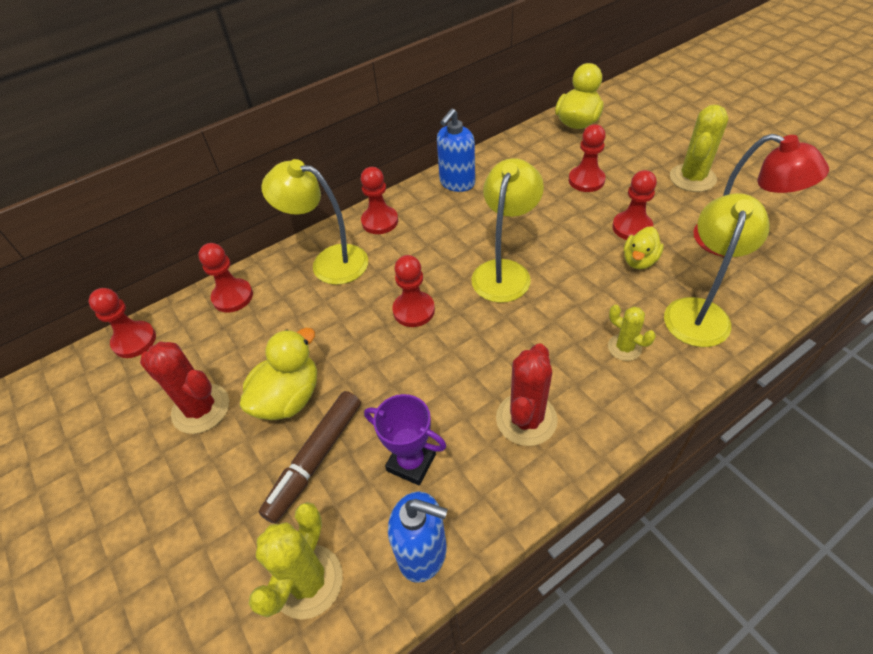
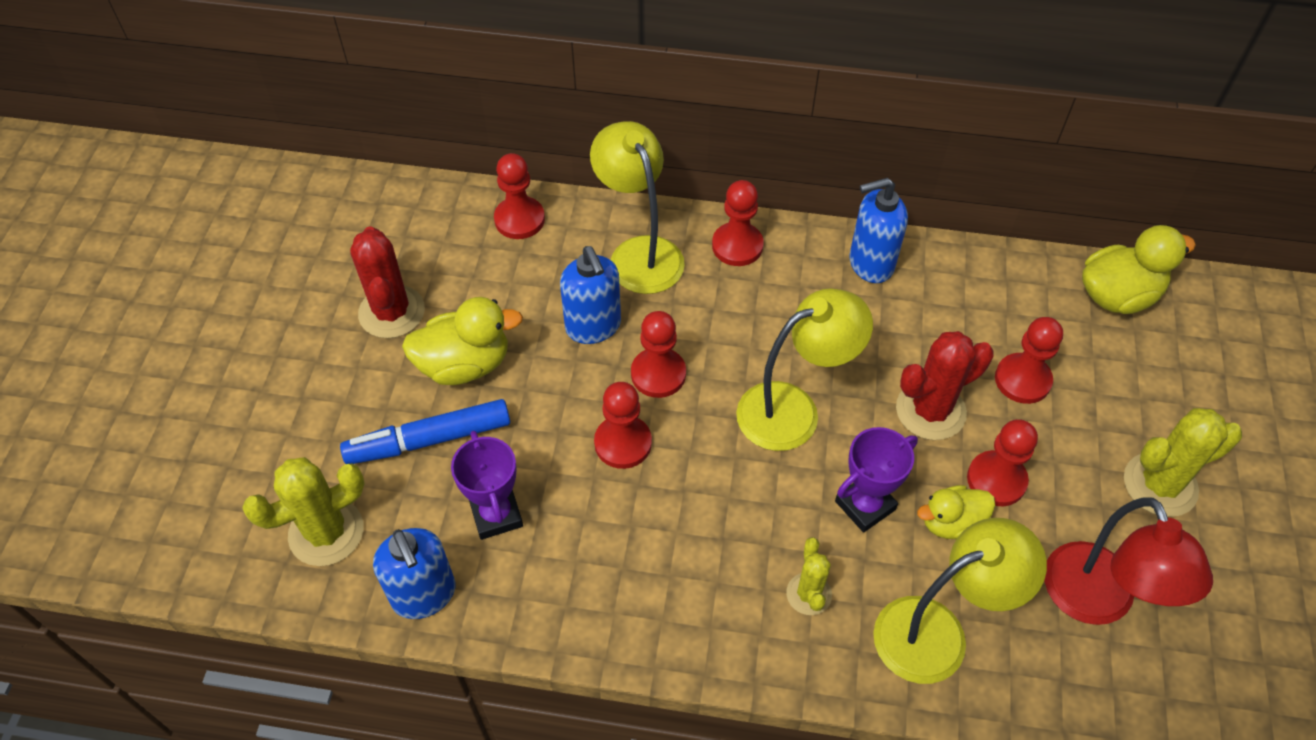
camera: 40 degrees right, 5 degrees up
(134, 341) = (403, 198): red pawn -> red pawn (623, 443)
(315, 459) = (429, 440): brown marker -> blue marker
(347, 316) = (593, 327): none -> blue soap dispenser
(526, 419) = (632, 570): red cactus -> red cactus (930, 411)
(594, 285) = (865, 505): none -> purple trophy

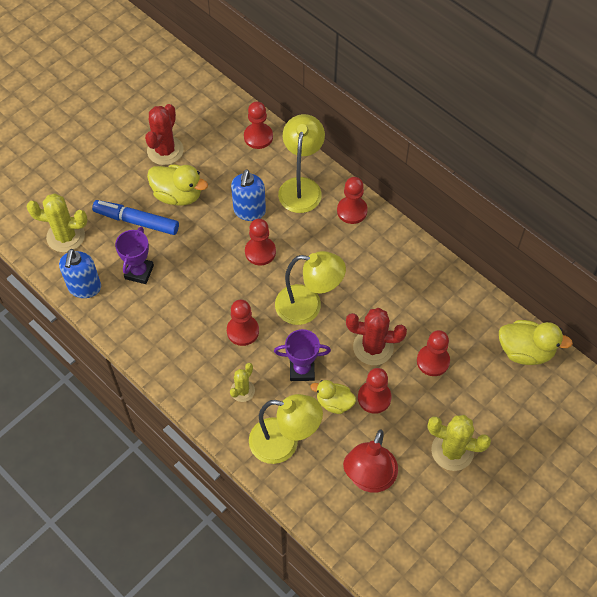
camera: 35 degrees right, 5 degrees up
(623, 443) = (218, 274): red pawn -> red pawn (243, 331)
(870, 264) = (411, 259): blue soap dispenser -> none

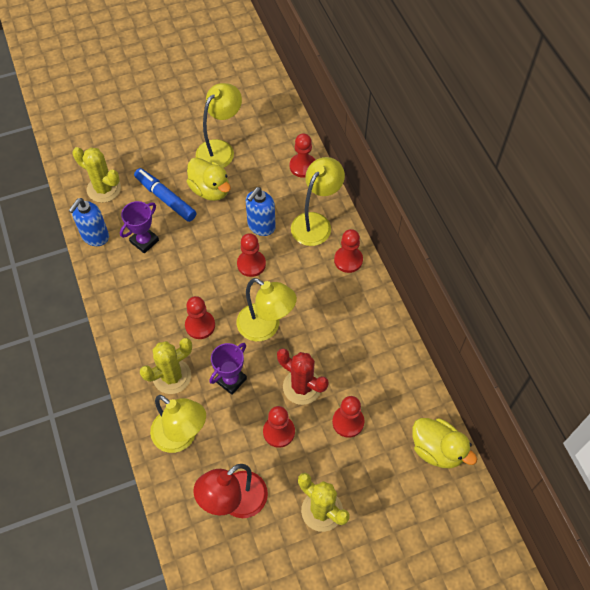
camera: 25 degrees right, 0 degrees up
(165, 150) = (220, 149): red cactus -> yellow lamp
(242, 391) = (172, 376): yellow cactus -> yellow cactus, size x1.69
(302, 370) = (231, 380): purple trophy -> purple trophy turned 75 degrees counterclockwise
(334, 402) = (242, 421): yellow duck -> none

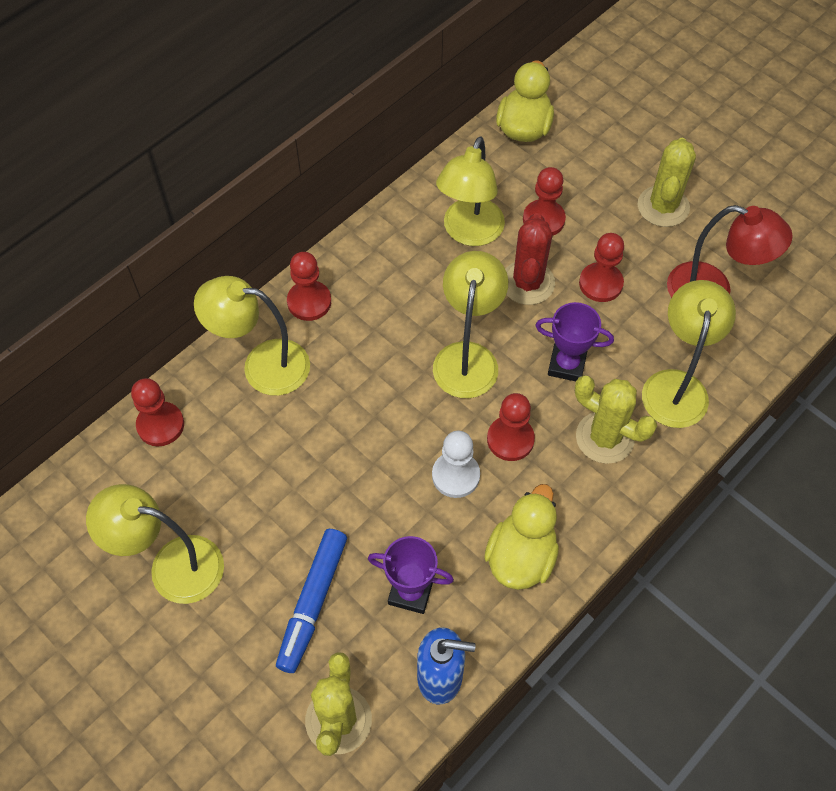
camera: 115 degrees left, 0 degrees up
(194, 288) = (455, 475): none -> white pawn
(210, 190) = (265, 540): yellow duck -> yellow duck (521, 557)
(251, 264) = (376, 419): red pawn -> none
(261, 226) = (302, 435): blue soap dispenser -> none
(358, 370) = (469, 233): none -> yellow lamp

